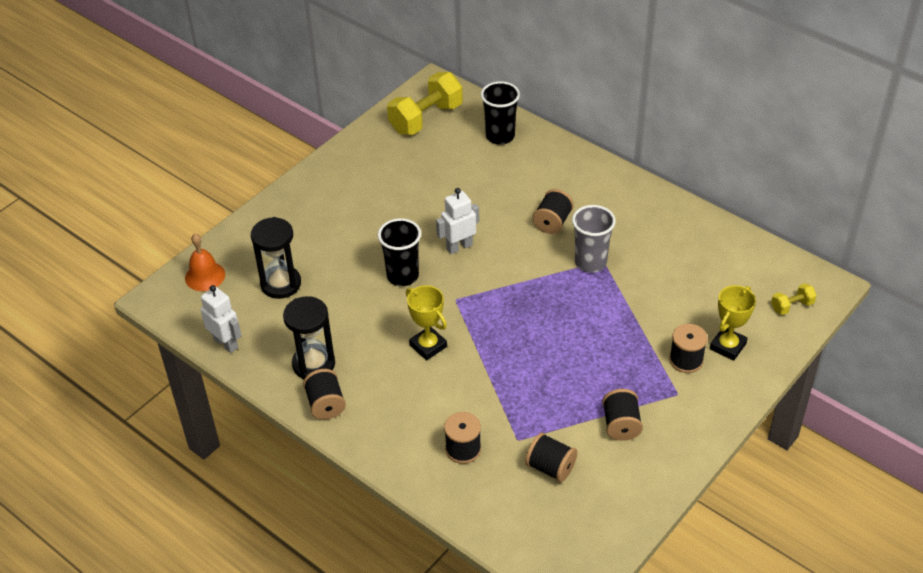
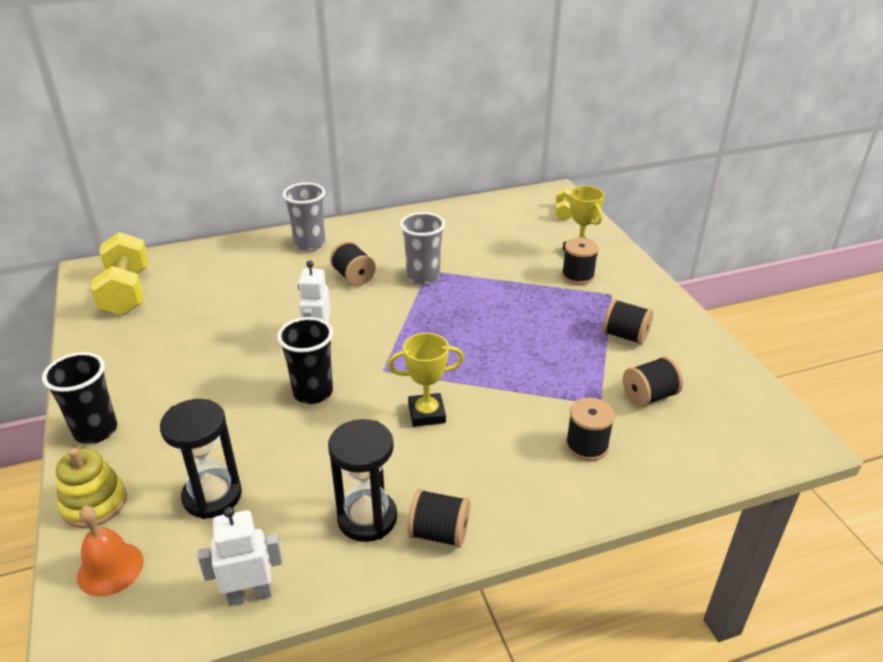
camera: 60 degrees left, 10 degrees down
(240, 238) = (94, 503): none -> yellow stacking toy
(500, 136) = (214, 262): black cup -> black cup (96, 431)
(573, 172) = (310, 244): none -> grey cup

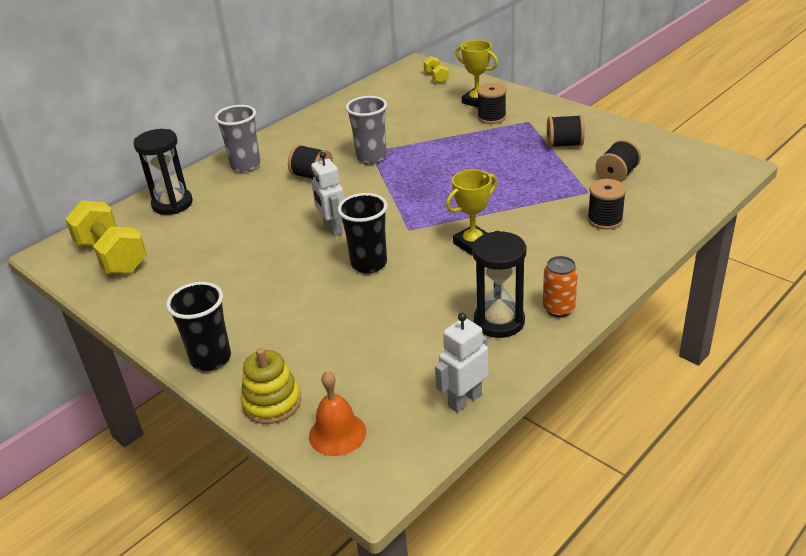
camera: 25 degrees left, 0 degrees up
(212, 496) = (365, 358): black hourglass -> black hourglass (172, 204)
(439, 533) = (558, 309): black spool -> orange can

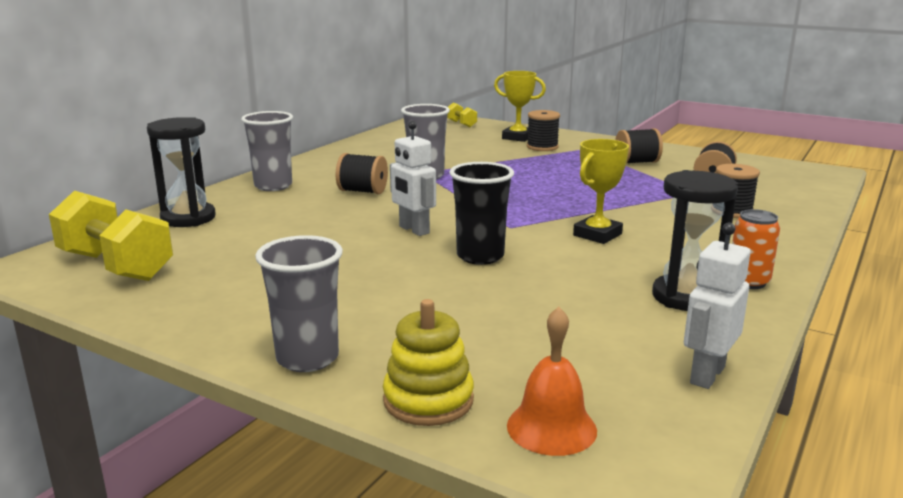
camera: 15 degrees left, 15 degrees down
(211, 359) = (307, 358): black cup -> grey cup

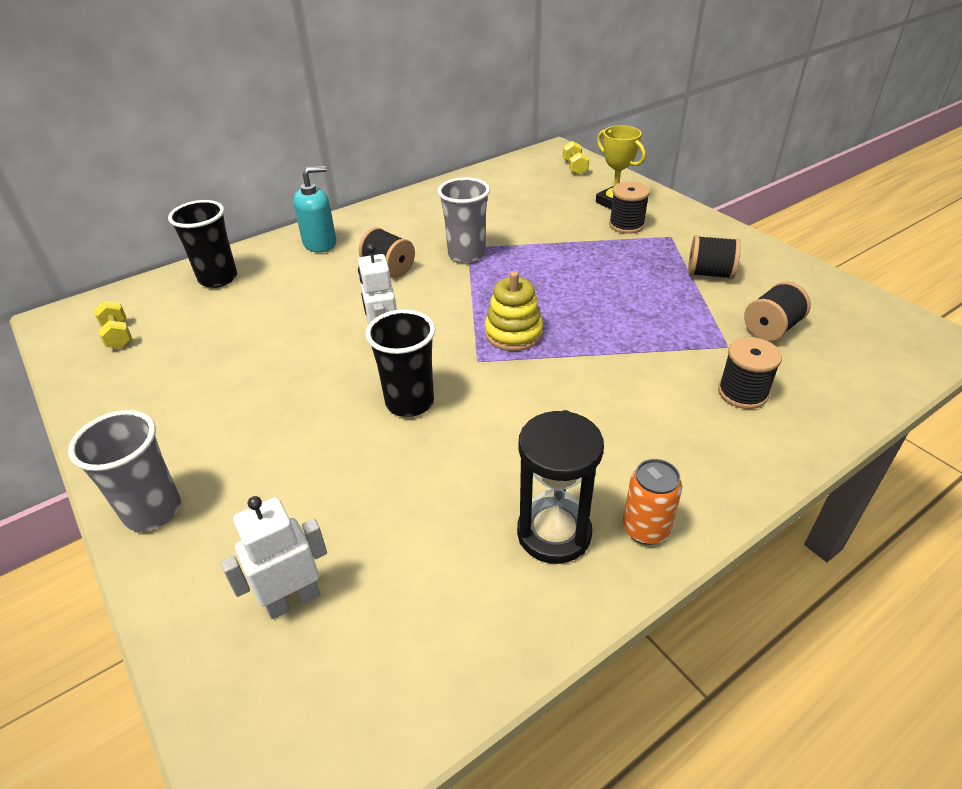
camera: 25 degrees right, 20 degrees up
(116, 266) = (118, 335): yellow dumbbell -> yellow dumbbell, size x0.48
(188, 218) = (218, 278): black hourglass -> black cup
(273, 186) = (320, 243): grey cup -> turquoise soap dispenser
(428, 400) = (194, 606): yellow stacking toy -> yellow stacking toy (513, 333)
(551, 427) = (257, 689): orange bell -> none
(597, 235) = (553, 397): yellow trophy -> none
(706, 375) = (462, 669): white robot -> white robot (293, 600)

